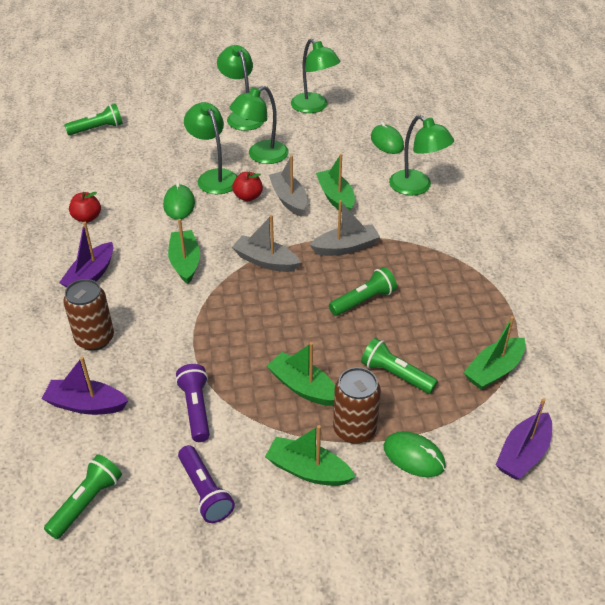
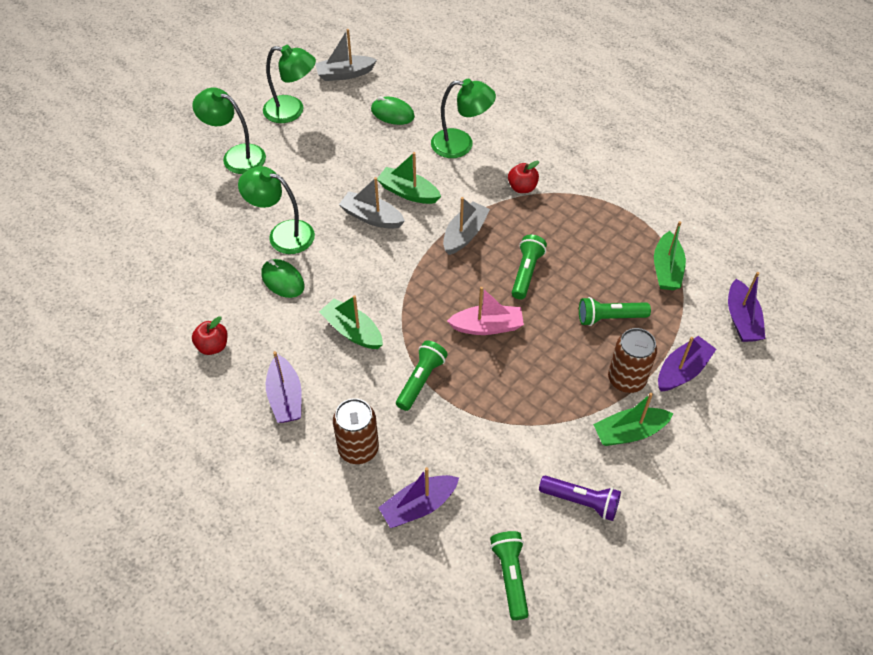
camera: 40 degrees left, 10 degrees up
(97, 129) = (107, 250): green flashlight -> green flashlight (421, 380)
(196, 409) = (504, 446): purple flashlight -> none
(248, 197) = (334, 236): red apple -> red apple (522, 187)
(261, 156) = (300, 188): green lamp -> none
(265, 261) = (416, 287): grey boat -> grey boat (345, 74)
(286, 319) = (487, 326): none -> pink boat
(303, 387) = (559, 373): green boat -> none
(414, 456) = (682, 371): green mouse -> purple boat

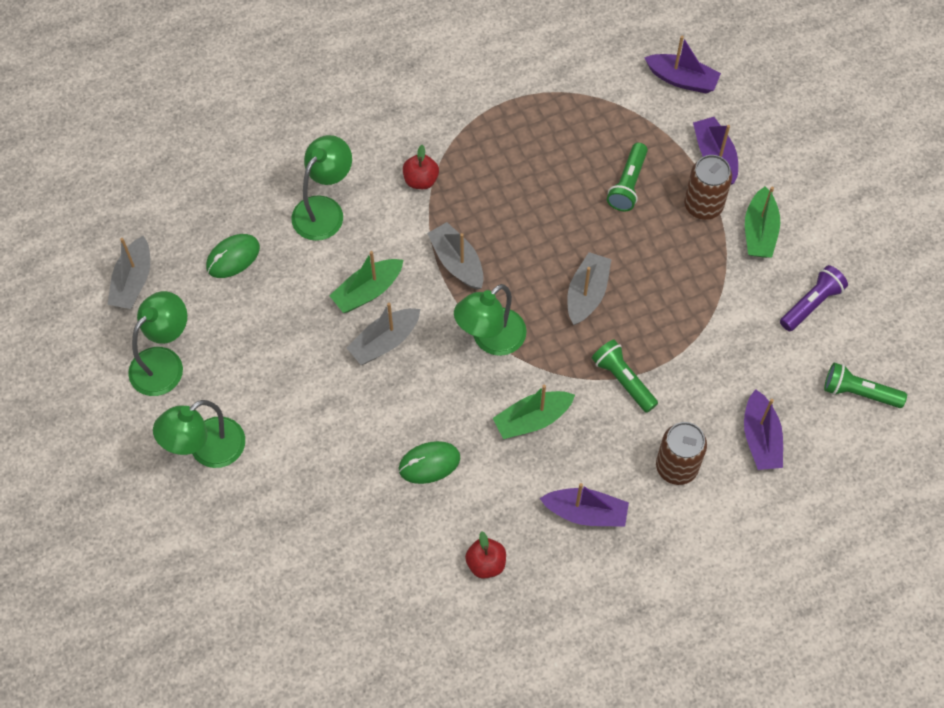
camera: 65 degrees left, 10 degrees up
(282, 234) = (361, 441): green lamp -> green lamp (490, 339)
(487, 326) = (587, 294): pink boat -> grey boat
(526, 272) = (537, 229): green flashlight -> none
(666, 269) = (594, 108): green boat -> none

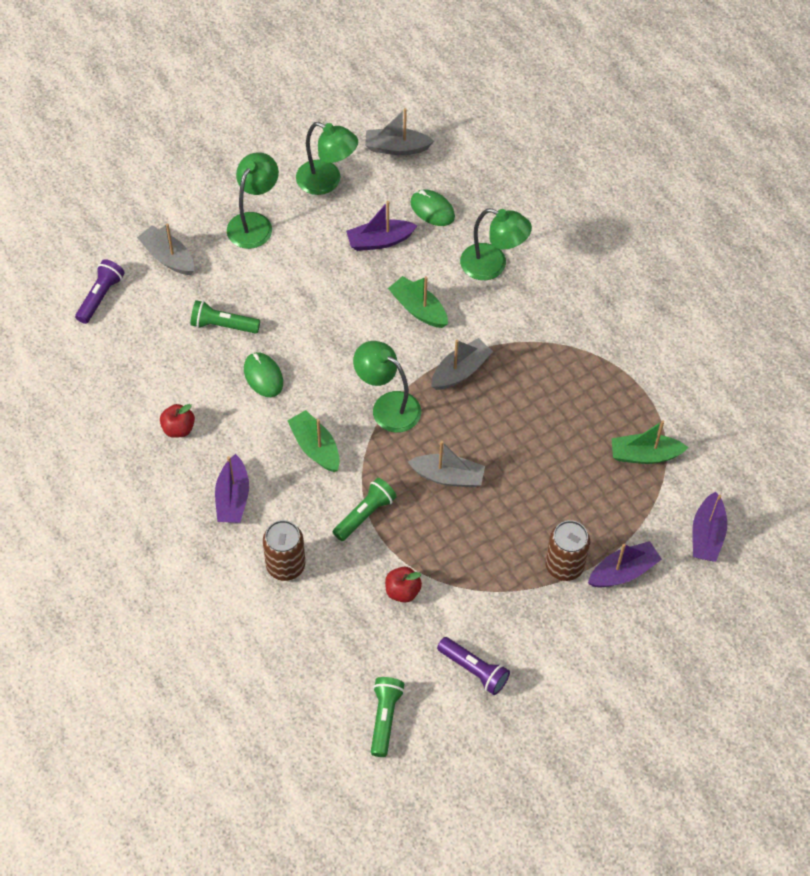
camera: 80 degrees right, 5 degrees down
(207, 450) = (254, 223): green lamp -> green lamp turned 75 degrees clockwise
(279, 640) = (100, 297): none -> purple flashlight
(384, 342) = (372, 328): grey boat -> grey boat (168, 257)
(421, 180) = (539, 332): red apple -> red apple (402, 591)
(628, 184) = (573, 498): green flashlight -> green flashlight (223, 325)
(759, 232) = (545, 618): green boat -> green boat (644, 455)
(760, 438) = (323, 633): purple boat -> purple boat (379, 241)

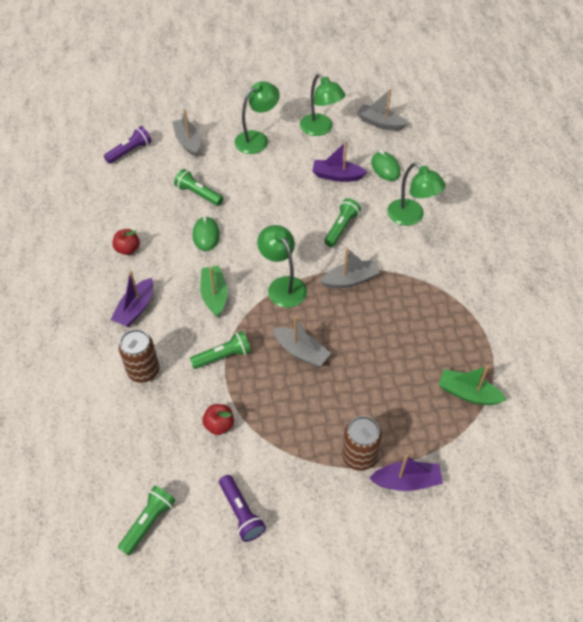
camera: 25 degrees right, 5 degrees down
(418, 309) = (341, 228): green boat -> green flashlight
(707, 535) = (493, 479): purple boat -> none

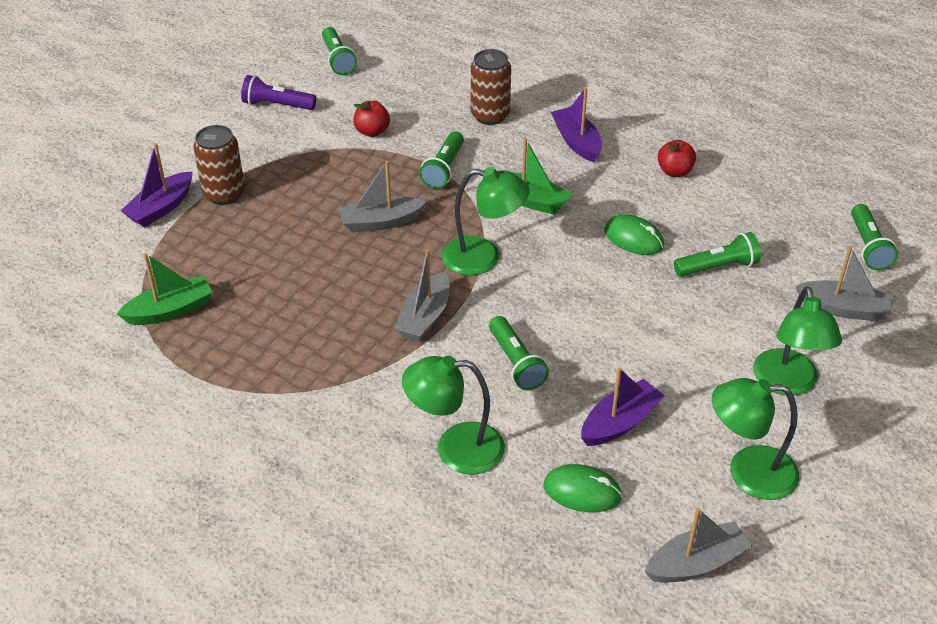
camera: 130 degrees right, 10 degrees down
(130, 151) = (868, 246): purple flashlight -> green flashlight

